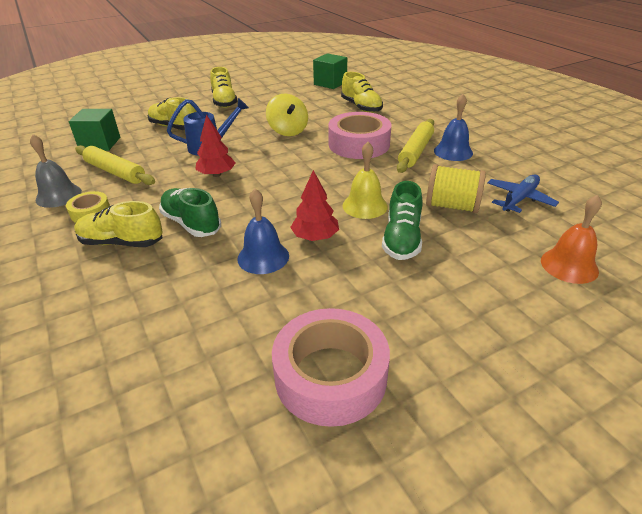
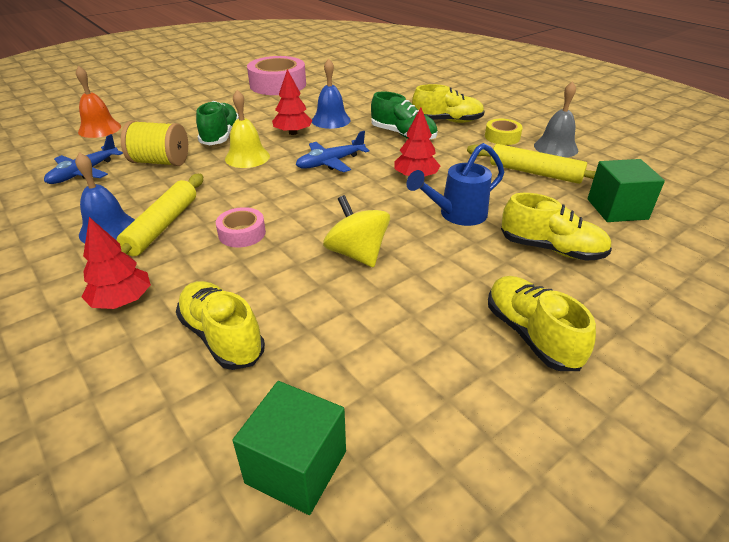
camera: 170 degrees right, 0 degrees up
(283, 194) = (331, 162): none -> blue plane
(359, 144) = (242, 233): pink tape -> pink tape, size x0.51
(416, 120) = (122, 301): none -> red tree

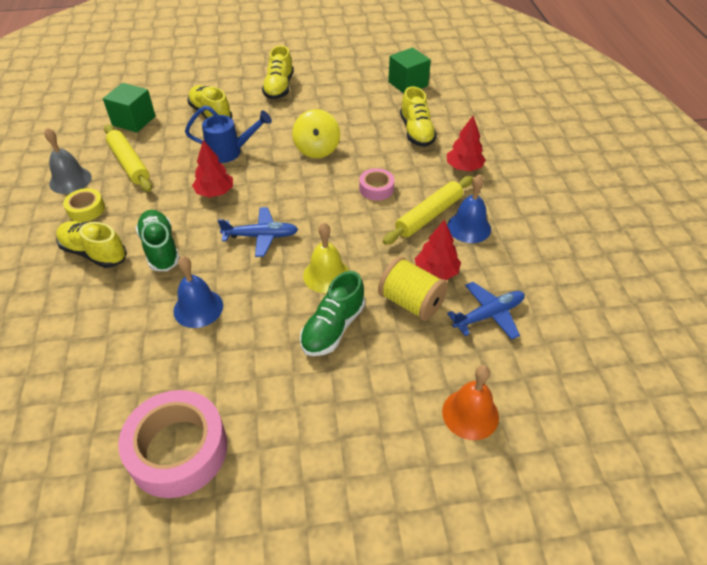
camera: 150 degrees left, 10 degrees up
(293, 133) = (256, 300): red tree -> red tree (436, 272)

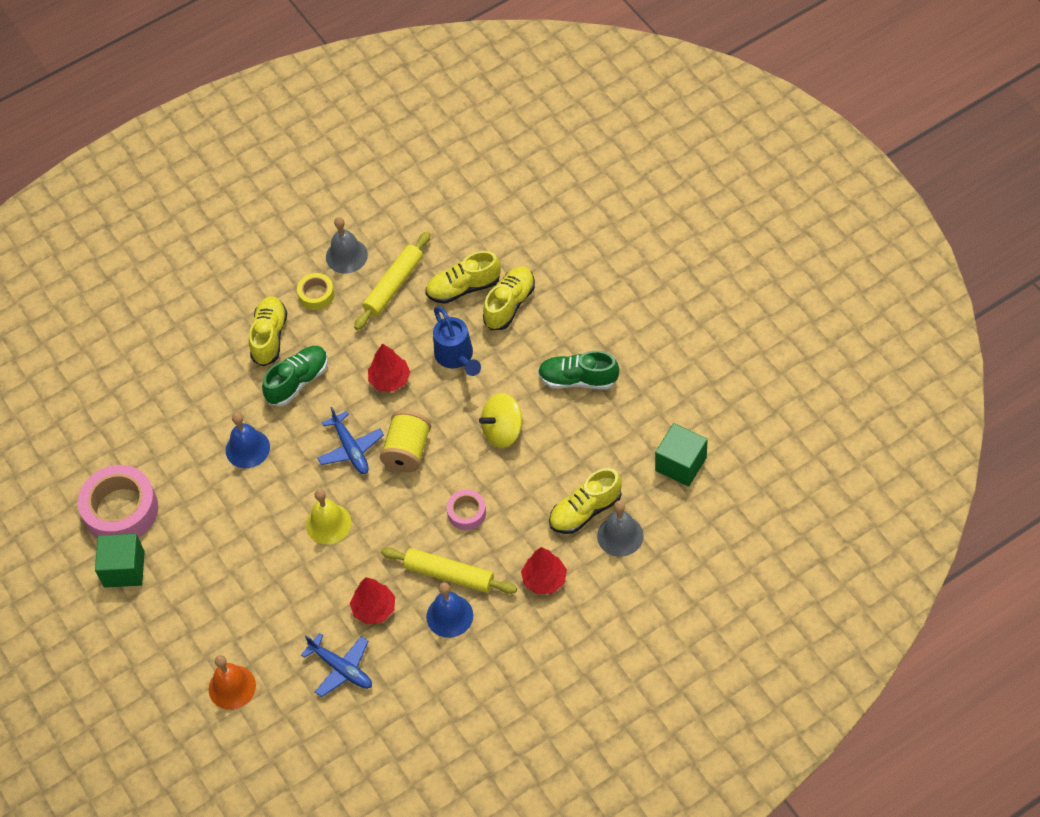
camera: 70 degrees right, 10 degrees up
(134, 121) = (460, 245): green cube -> green cube (124, 569)
(279, 88) = (596, 339): yellow shoe -> yellow shoe (463, 288)
(333, 328) = (272, 556): green shoe -> green shoe (578, 379)
(411, 302) = (327, 603): yellow spool -> yellow spool (407, 451)
(447, 123) = (620, 535): none -> grey bell

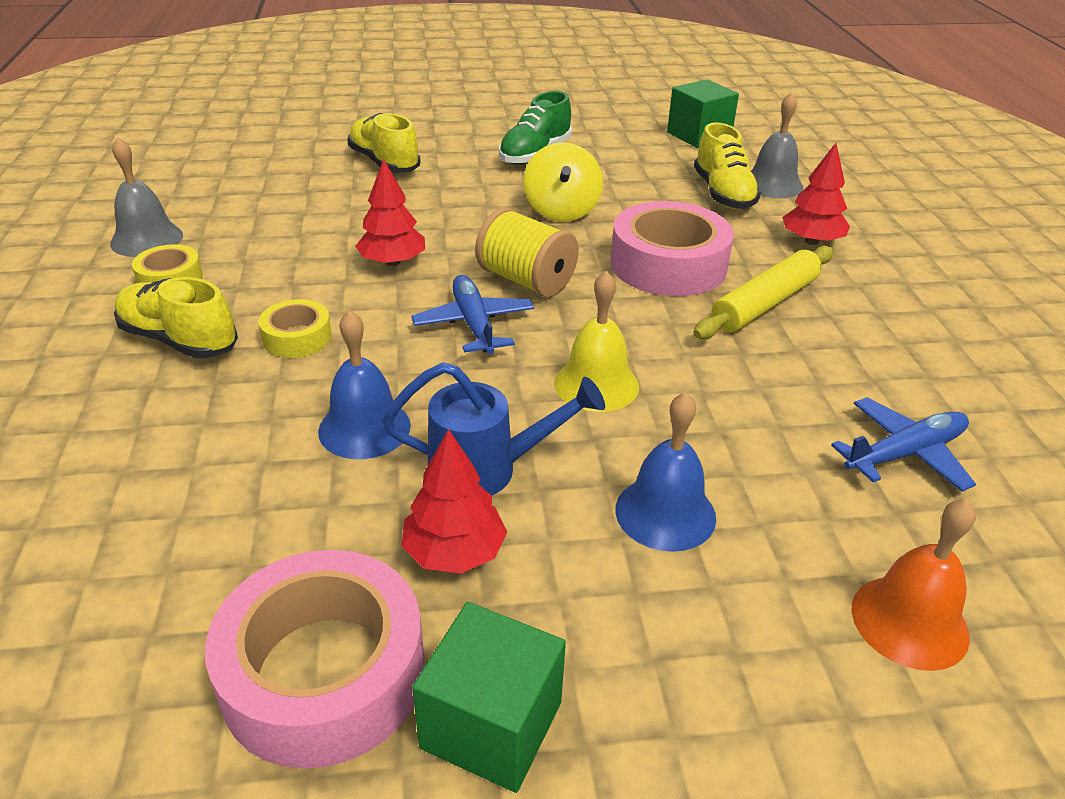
camera: 70 degrees left, 20 degrees down
(298, 381) = (297, 337): green shoe -> yellow tape
(350, 448) = (474, 324): blue plane -> blue plane turned 105 degrees counterclockwise
(374, 609) = (794, 385): red tree -> red tree (454, 552)
(393, 285) = (248, 220): yellow rolling pin -> none
(449, 616) = (838, 322): blue bell -> blue bell (665, 513)
(456, 357) = (417, 210): blue watering can -> blue watering can (487, 470)
(463, 288) = (321, 181): yellow shoe -> none
(466, 513) = (668, 265): pink tape -> pink tape, size x1.96

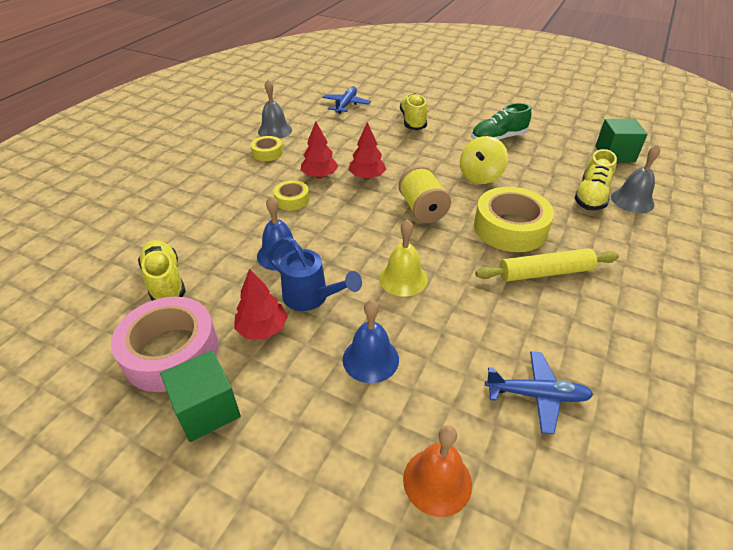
camera: 35 degrees right, 5 degrees up
(179, 340) = (246, 183): yellow shoe -> yellow shoe (165, 281)
(474, 324) = (374, 223): blue plane -> blue plane (346, 105)
(668, 265) = (510, 228): pink tape -> yellow tape
(811, 241) = (619, 245): red tree -> red tree (319, 176)

